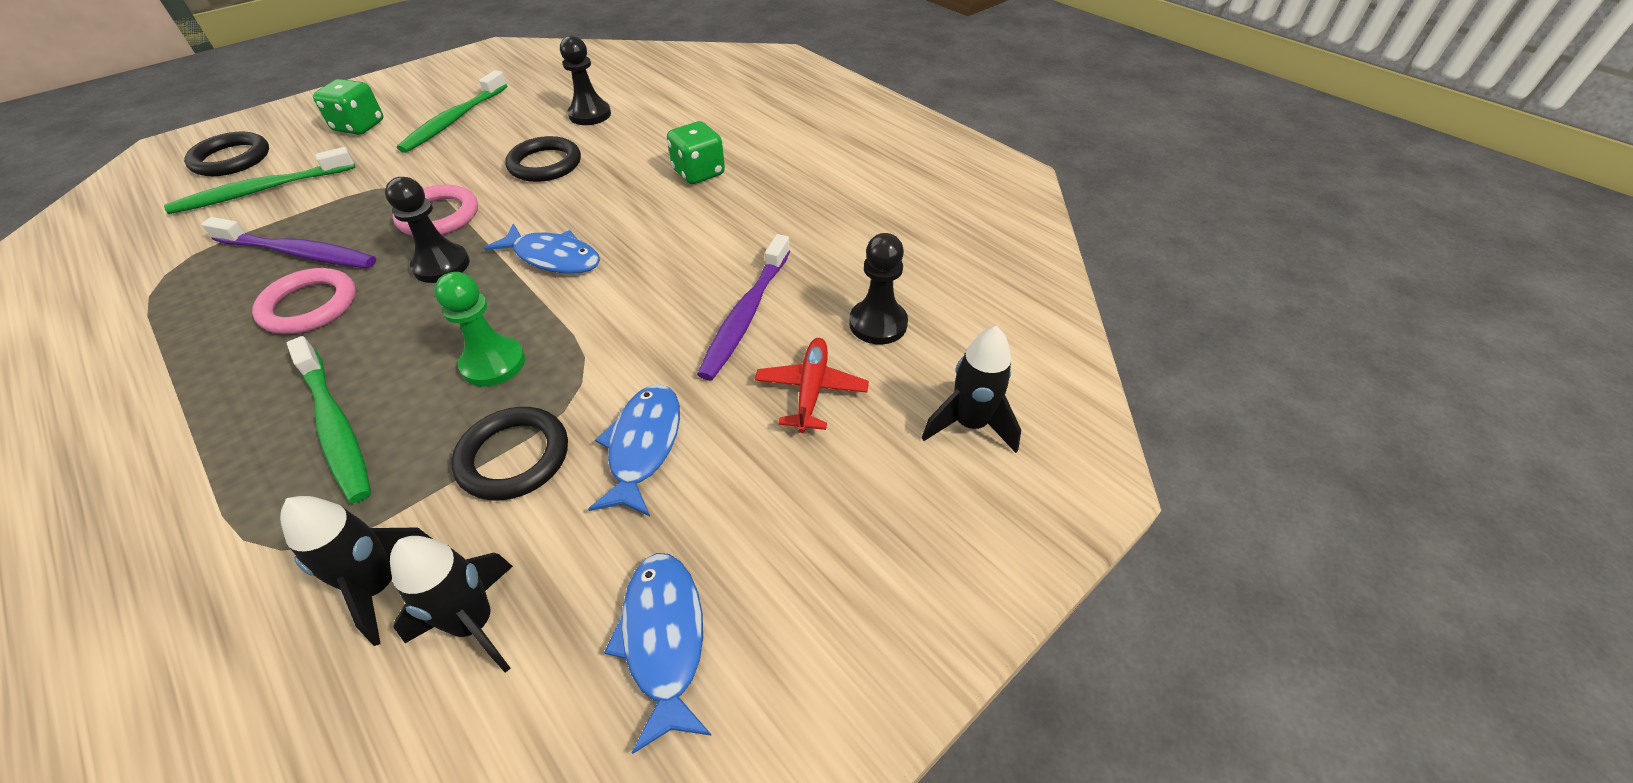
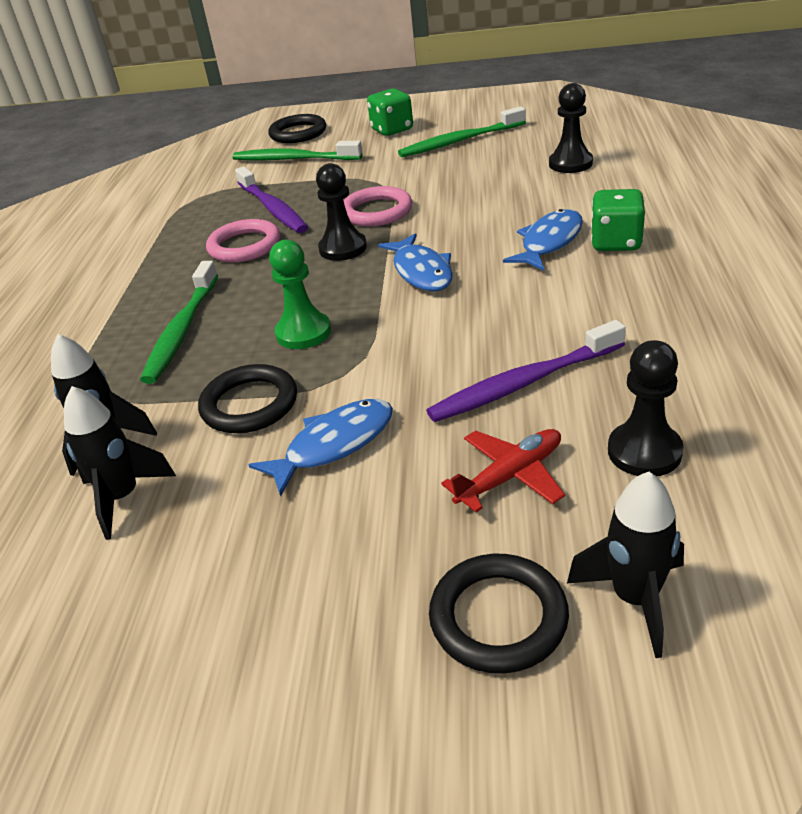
camera: 50 degrees right, 10 degrees down
(545, 164) = (491, 195): black ring -> black ring (498, 617)
(664, 639) = (202, 589): blue fish -> blue fish (549, 242)

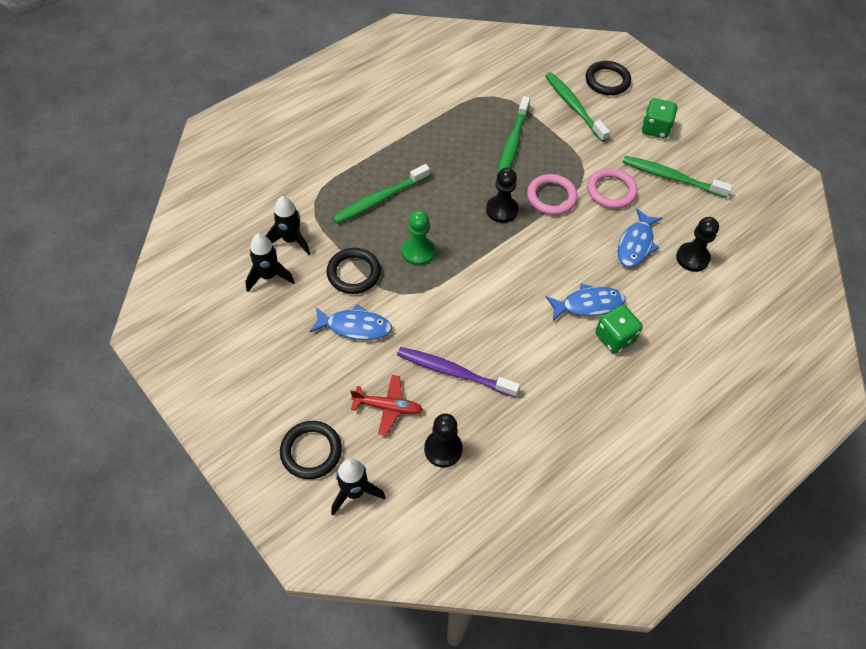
camera: 40 degrees right, 20 degrees up
(244, 246) = (466, 162): pink ring -> pink ring (611, 191)
(273, 208) = (512, 143): purple toothbrush -> green toothbrush
(421, 272) = (510, 264): blue fish -> blue fish (636, 244)

